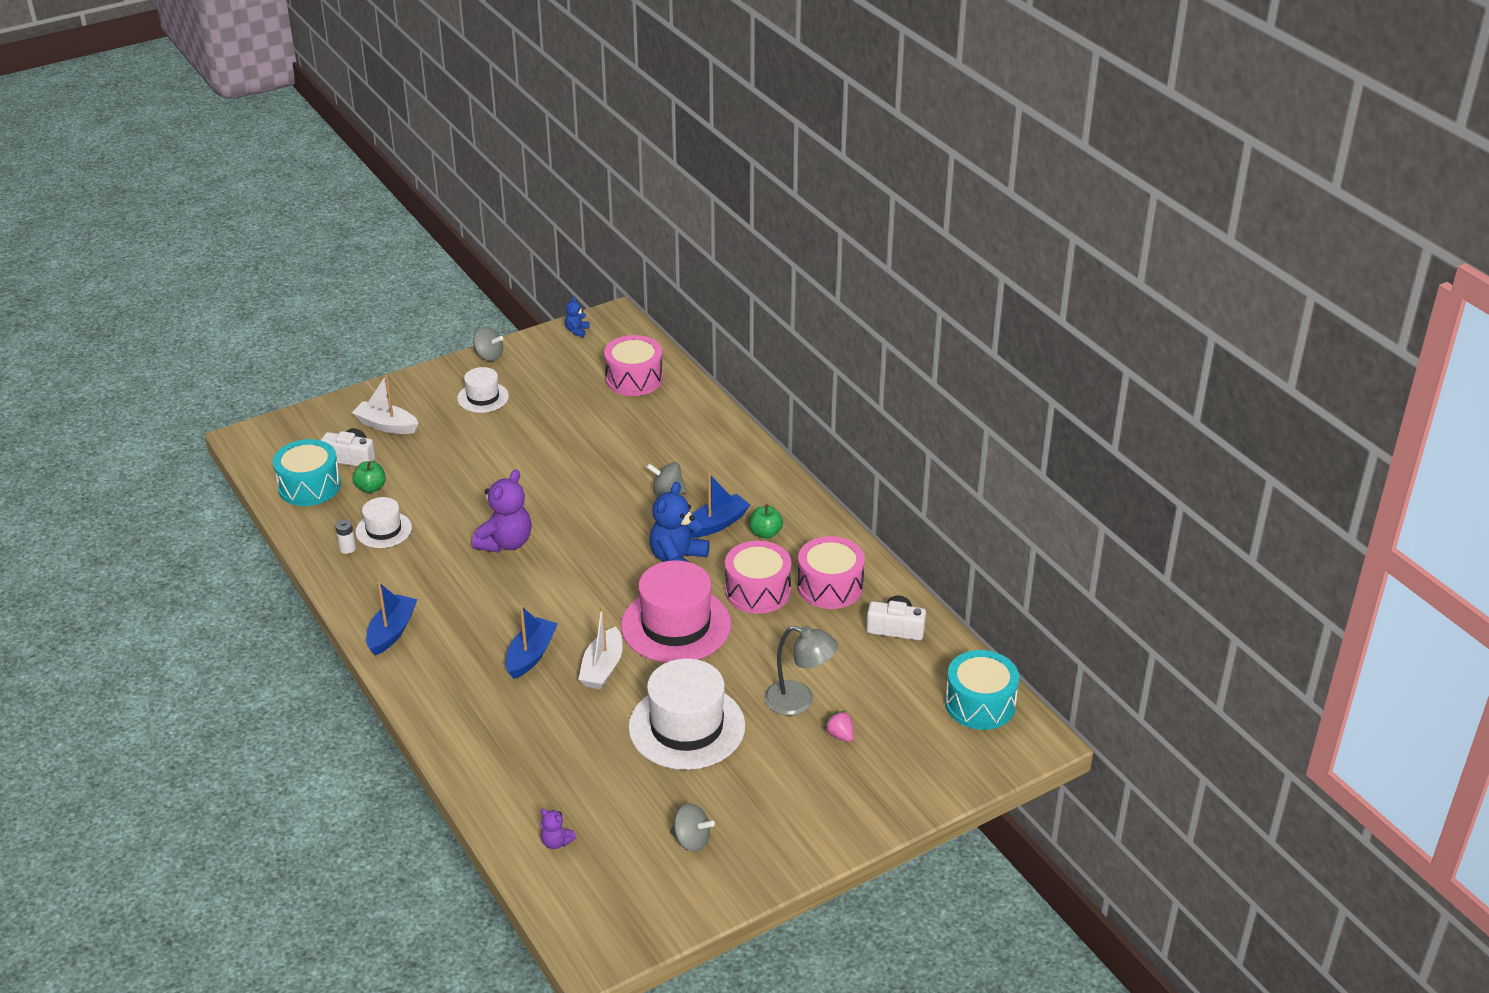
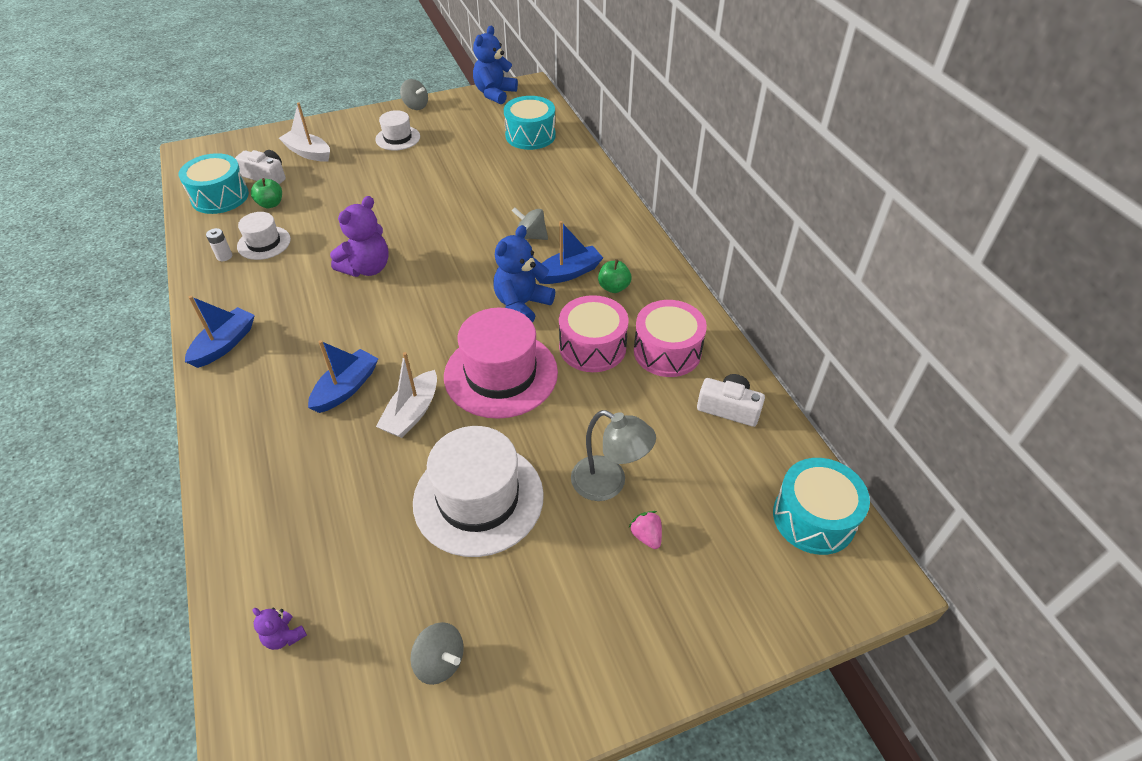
camera: 10 degrees right, 10 degrees up
(577, 331) = (494, 94): blue teddy bear -> blue teddy bear, size x2.05
(634, 379) = (530, 135): pink drum -> turquoise drum

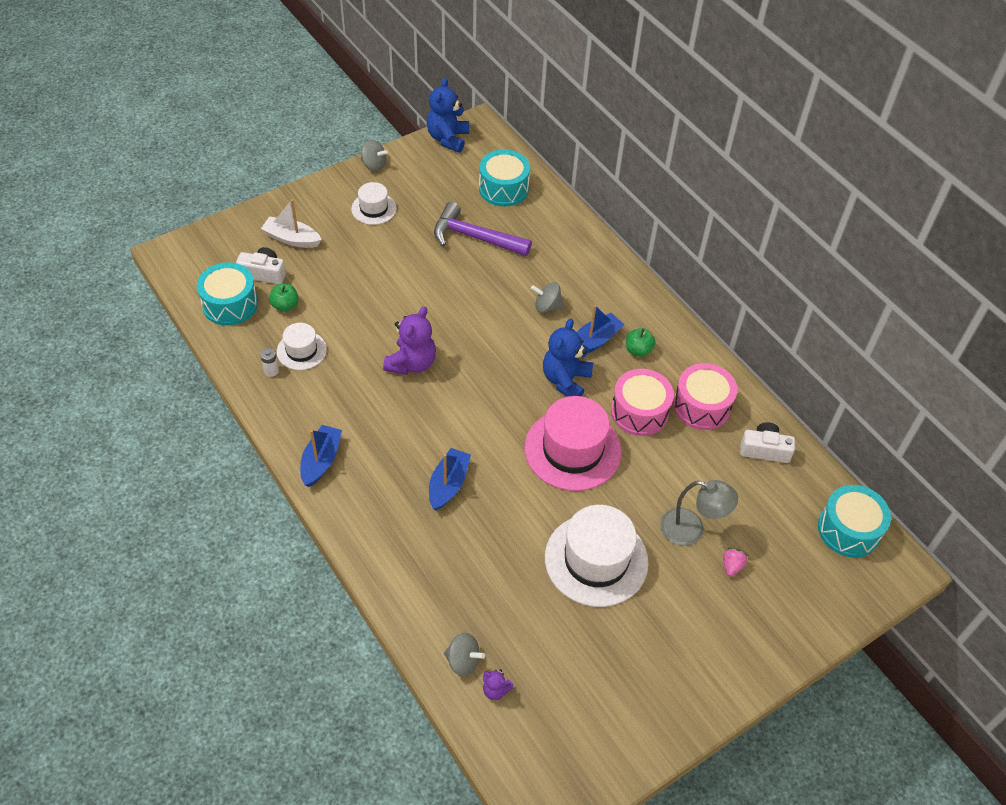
camera: 15 degrees left, 5 degrees up
(412, 413) = (513, 497): white boat -> none
(440, 662) = (616, 685): grey spinning top -> grey spinning top (463, 661)
(484, 170) = (475, 237): none -> purple hammer
(646, 536) = (732, 566): pink strawberry -> pink strawberry turned 60 degrees clockwise

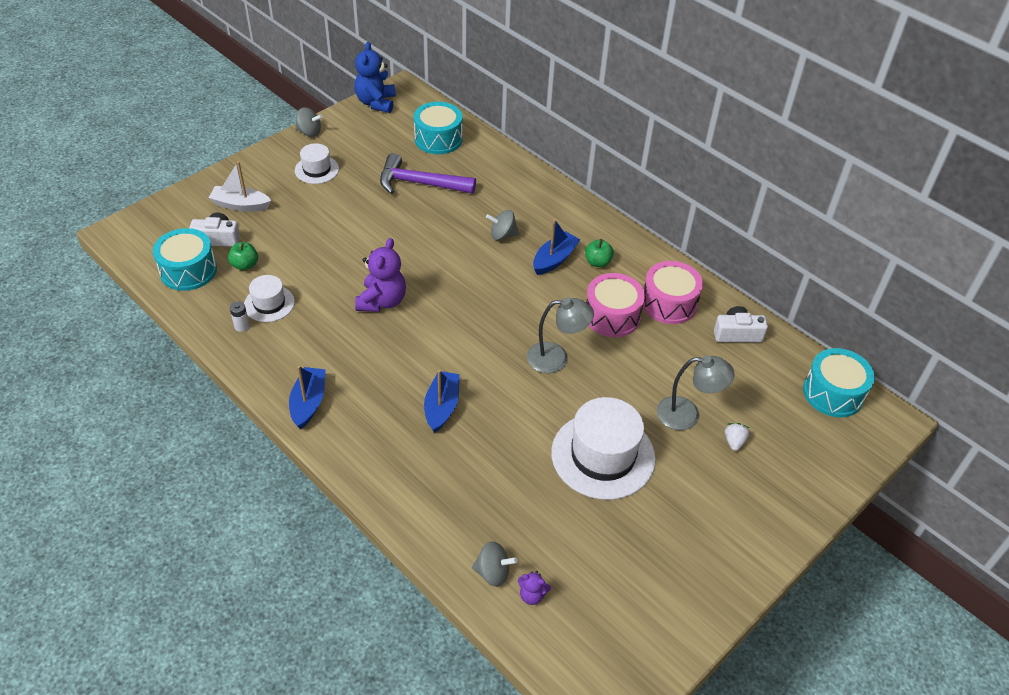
camera: 10 degrees left, 5 degrees down
(565, 380) = (535, 297): blue teddy bear -> none
(572, 449) = (556, 358): pink hat -> grey lamp
(732, 566) = (734, 442): pink strawberry -> white strawberry

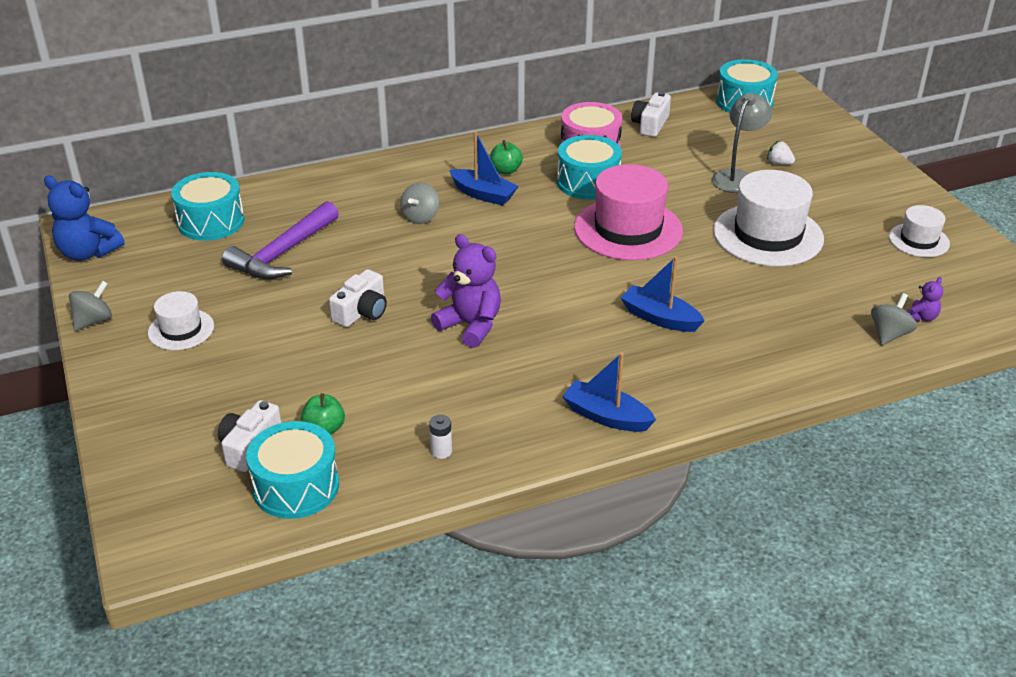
camera: 65 degrees left, 10 degrees down
(240, 205) = (195, 412): white boat -> none
(269, 304) = (415, 419): white hat -> white hat (919, 240)
(372, 242) = (362, 312): none -> white camera
(554, 259) = (483, 194): blue boat -> blue boat turned 150 degrees clockwise
(556, 358) = (628, 229): grey lamp -> pink hat
(612, 316) = (588, 182): pink drum -> turquoise drum

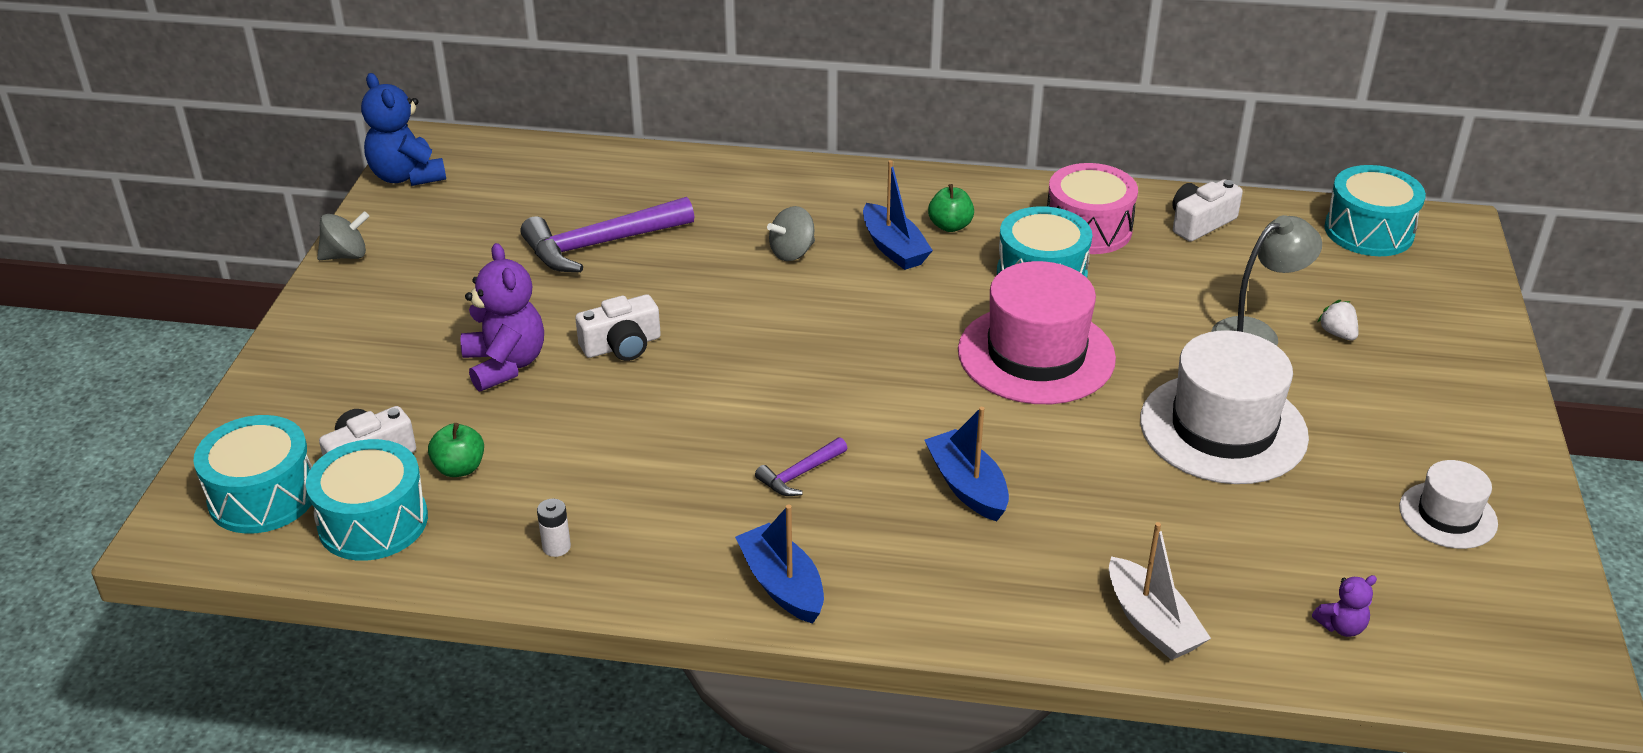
camera: 30 degrees right, 0 degrees up
(181, 329) = (419, 296): white hat -> none
(211, 222) = (558, 181): turquoise drum -> turquoise drum (263, 496)
(471, 326) = (727, 408): purple teddy bear -> purple teddy bear (505, 365)
(554, 348) = (800, 474): none -> purple hammer
(828, 354) = (1151, 623): none -> white boat
(889, 334) = (1268, 632): grey spinning top -> none

